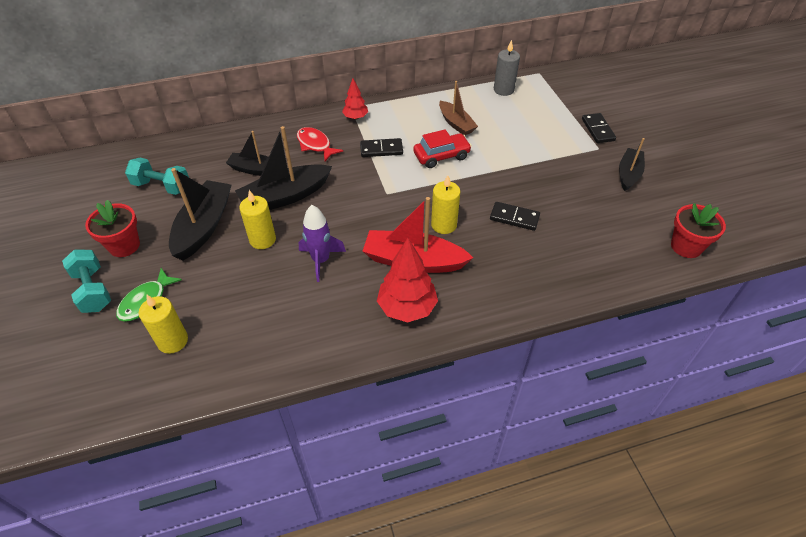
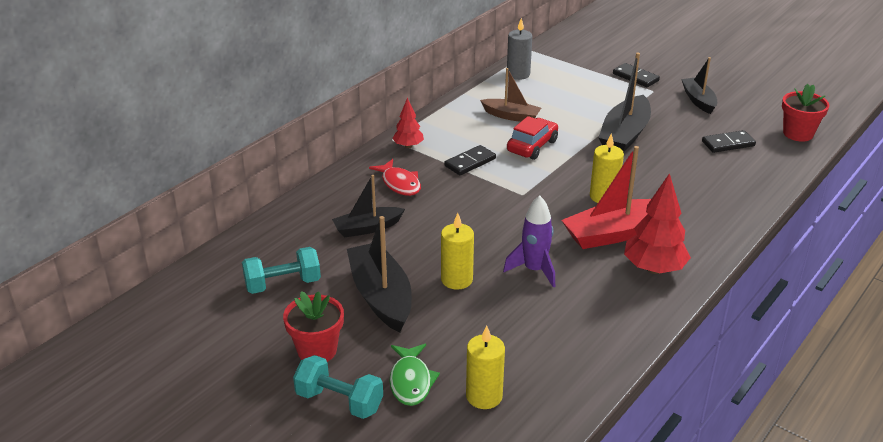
camera: 35 degrees left, 15 degrees down
(285, 197) = (429, 237): black boat -> black boat (624, 135)
(315, 145) = (399, 184): red fish -> red fish turned 135 degrees counterclockwise
(514, 218) = (653, 167): black domino -> black domino (728, 144)

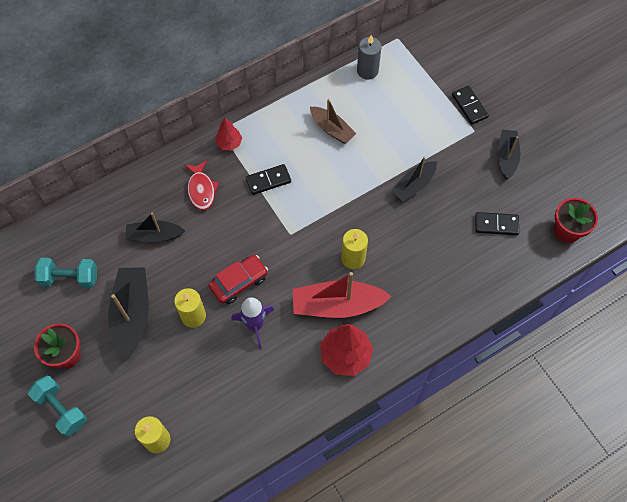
camera: 20 degrees right, 30 degrees up
(411, 381) = (115, 408): green fish -> none
(532, 146) = (329, 175): red car -> red car (239, 282)
(624, 135) = (414, 185): black boat -> black boat, size x0.63

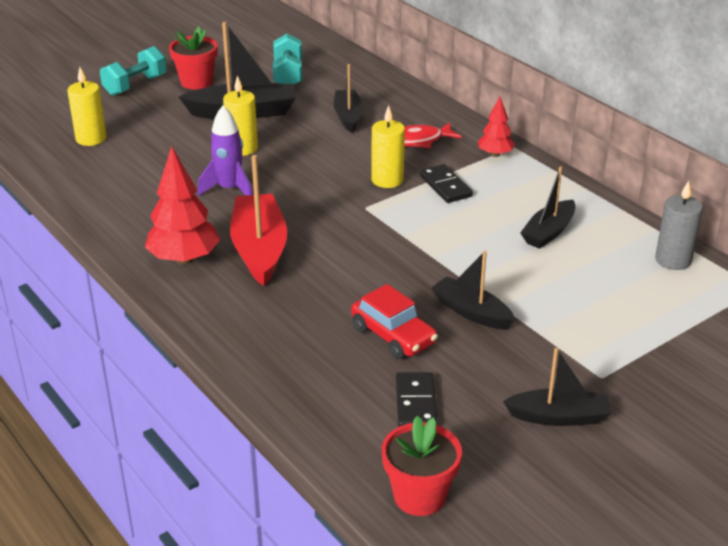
camera: 85 degrees right, 30 degrees down
(239, 282) = (289, 175): red car -> red car (393, 336)
(332, 129) = (548, 232): brown boat -> black boat
(353, 258) = (333, 259): yellow candle -> yellow candle (387, 180)
(469, 106) = (652, 371): black domino -> none

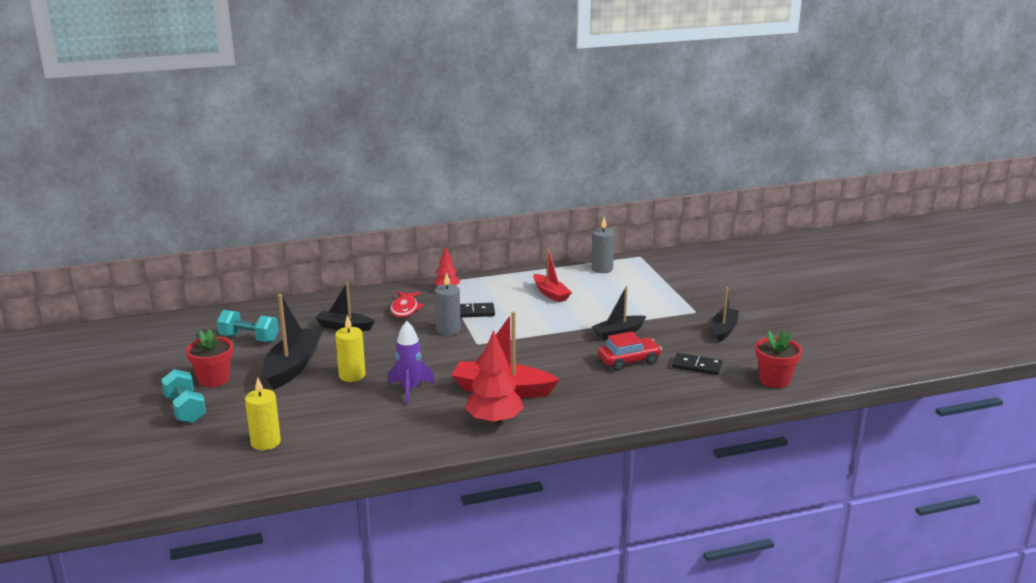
camera: 70 degrees left, 10 degrees down
(387, 180) = (448, 329): yellow candle -> grey candle
(548, 232) = (551, 294): black boat -> red boat

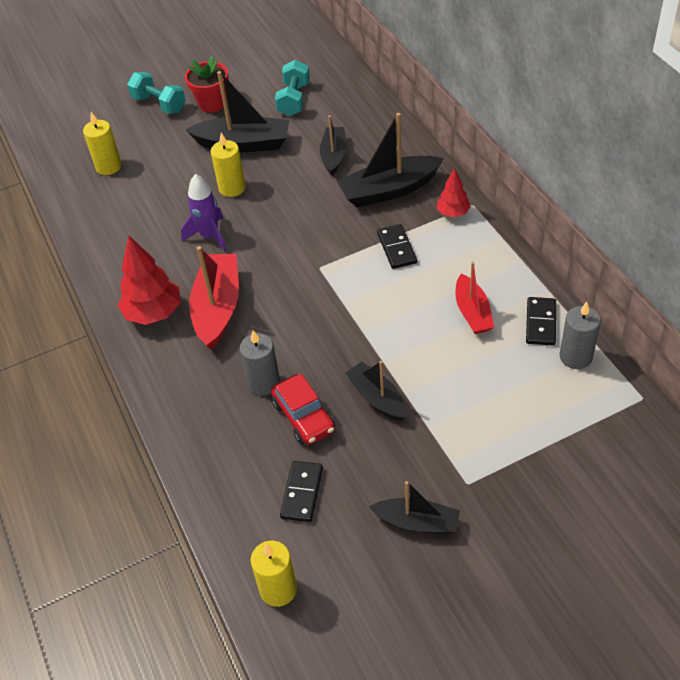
camera: 85 degrees right, 25 degrees up
(185, 409) = (159, 104): turquoise dumbbell -> turquoise dumbbell turned 75 degrees clockwise
(405, 309) = (389, 190): red fish -> black boat
(448, 329) = (347, 236): grey candle -> grey candle (264, 383)
(551, 294) = (472, 312): red boat -> red boat turned 60 degrees counterclockwise
(569, 275) = (540, 323): none -> black domino
(774, 380) = (278, 589): red flower pot -> yellow candle

